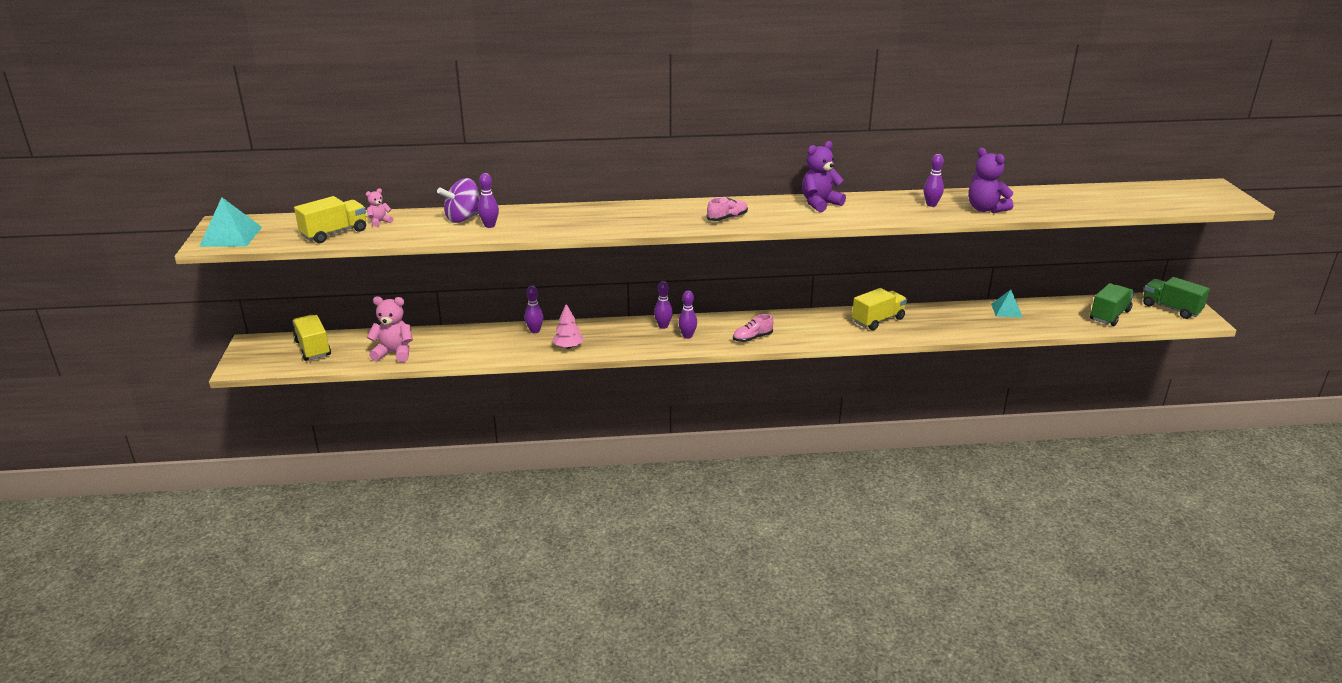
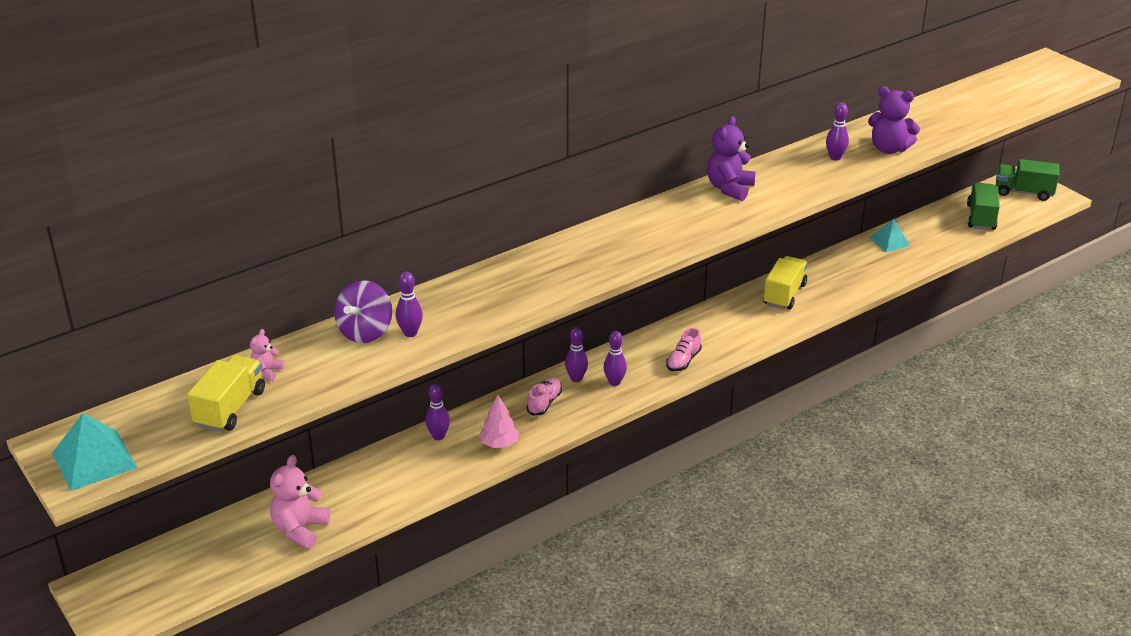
camera: 30 degrees left, 5 degrees up
(313, 348) = (185, 562): yellow truck -> none
(394, 353) = (300, 529): pink teddy bear -> pink teddy bear turned 45 degrees counterclockwise
(727, 218) = (659, 238): pink shoe -> pink shoe (544, 403)

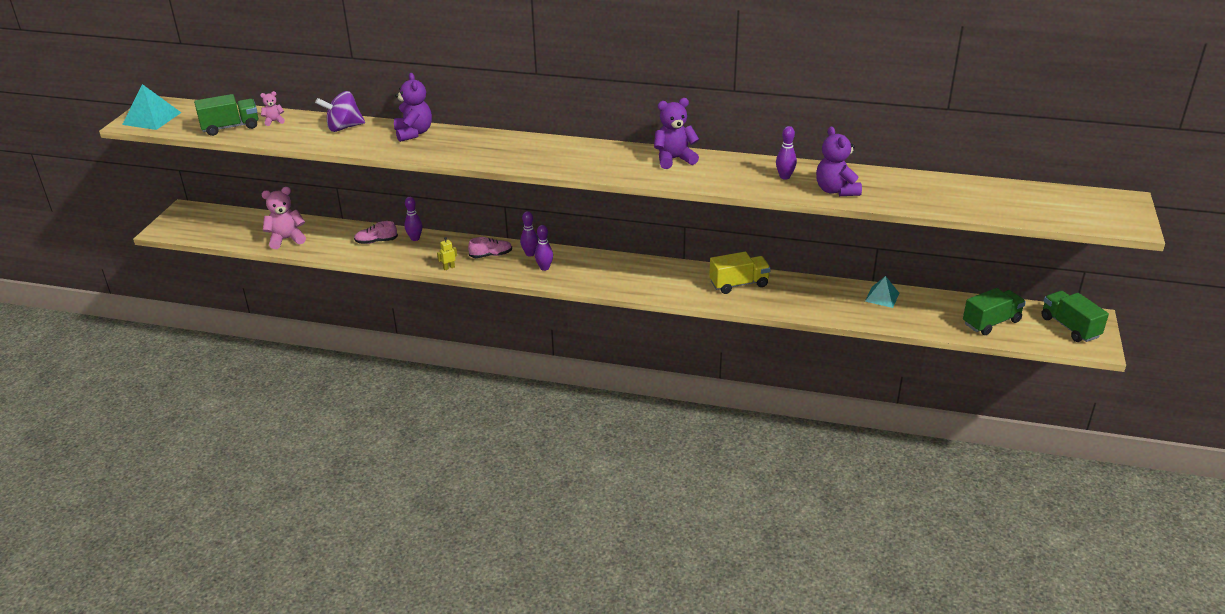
camera: 50 degrees right, 0 degrees up
(230, 408) = (230, 127): yellow truck -> green truck
(410, 333) = (359, 138): purple bowling pin -> none
(453, 295) = (414, 133): none -> purple teddy bear
(499, 444) = (432, 259): pink tree -> none
(531, 440) = (449, 268): none -> yellow robot
(683, 361) = (602, 281): pink shoe -> pink shoe (376, 241)

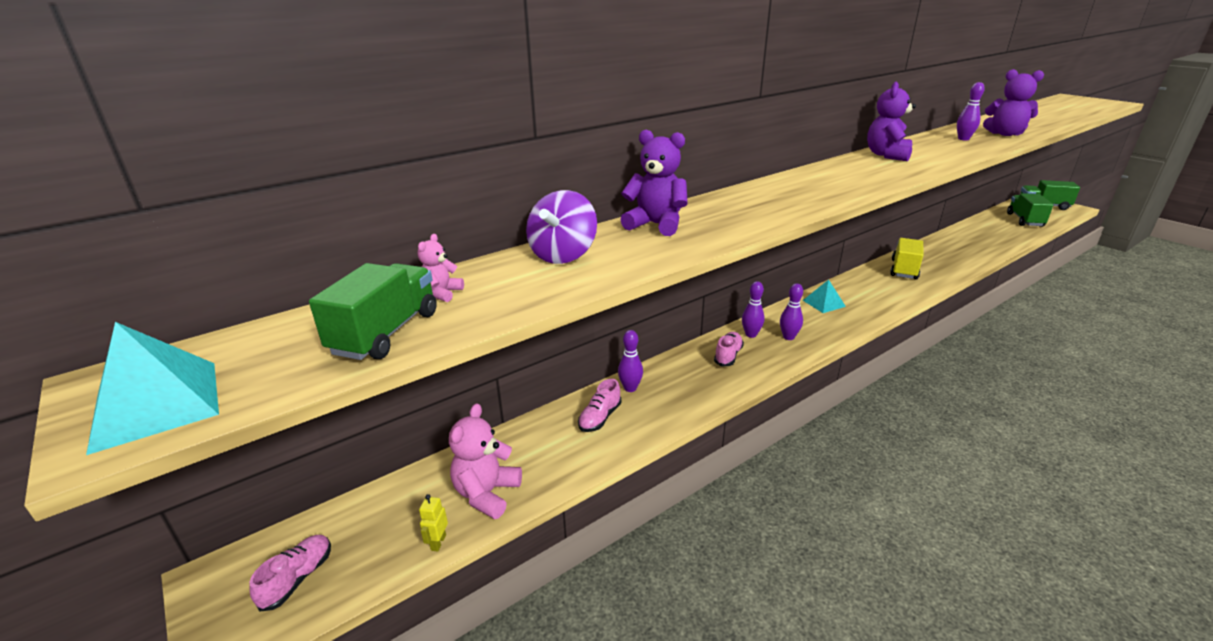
camera: 50 degrees left, 5 degrees down
(200, 225) = (298, 579): none -> pink shoe
(449, 268) = (726, 390): yellow robot -> yellow robot (438, 542)
(882, 297) = (965, 235): turquoise pyramid -> turquoise pyramid (823, 303)

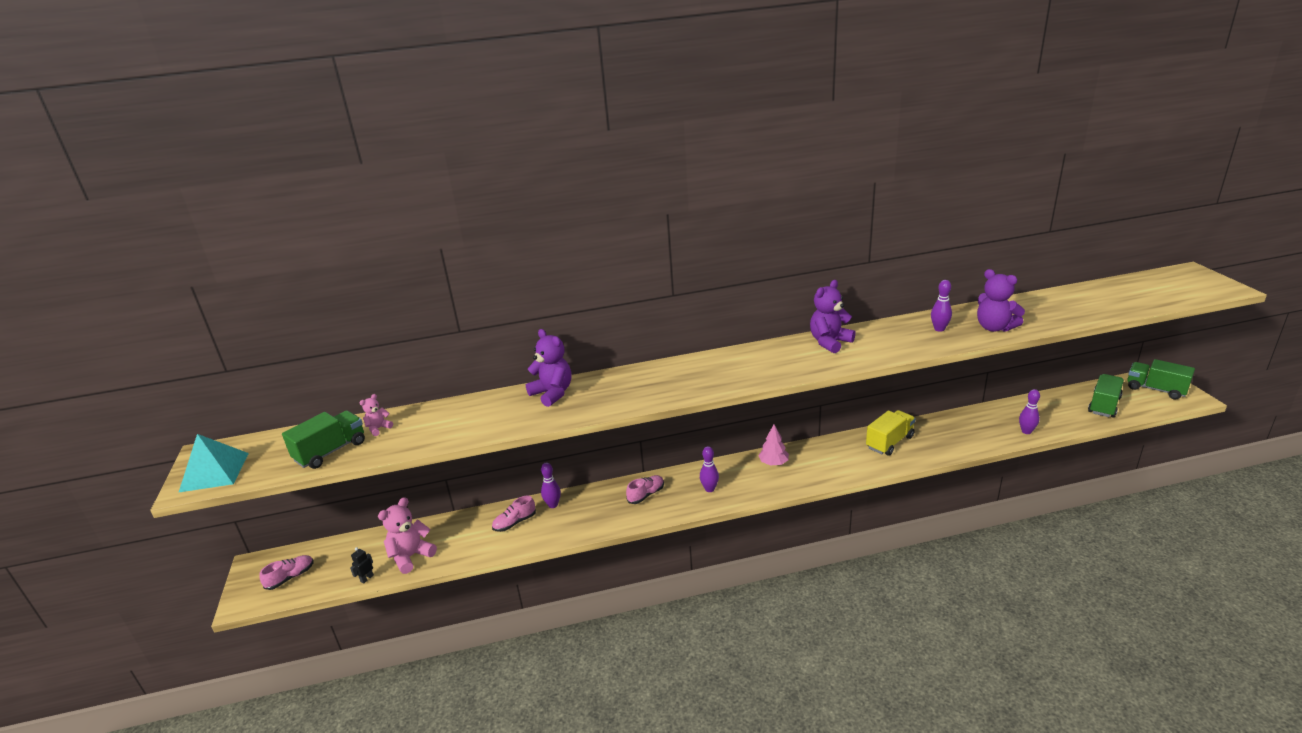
camera: 25 degrees right, 0 degrees up
(438, 542) = (367, 578): yellow robot -> black robot
(563, 255) = (468, 411): purple spinning top -> none
(751, 334) = (681, 480): purple bowling pin -> purple bowling pin (1026, 431)
(823, 303) = (773, 463): turquoise pyramid -> pink tree

